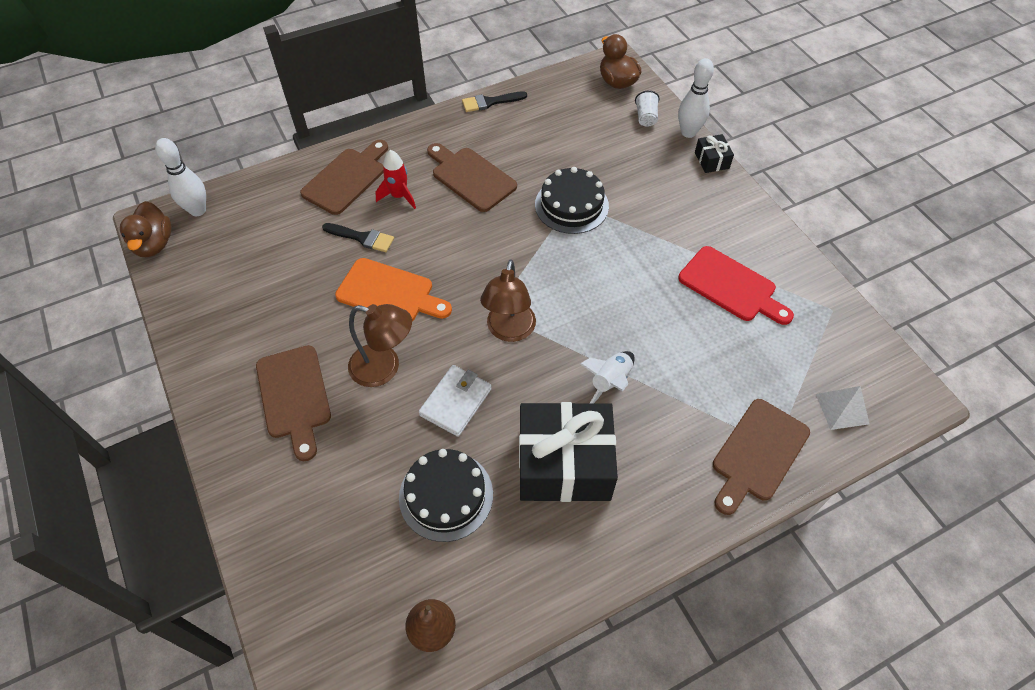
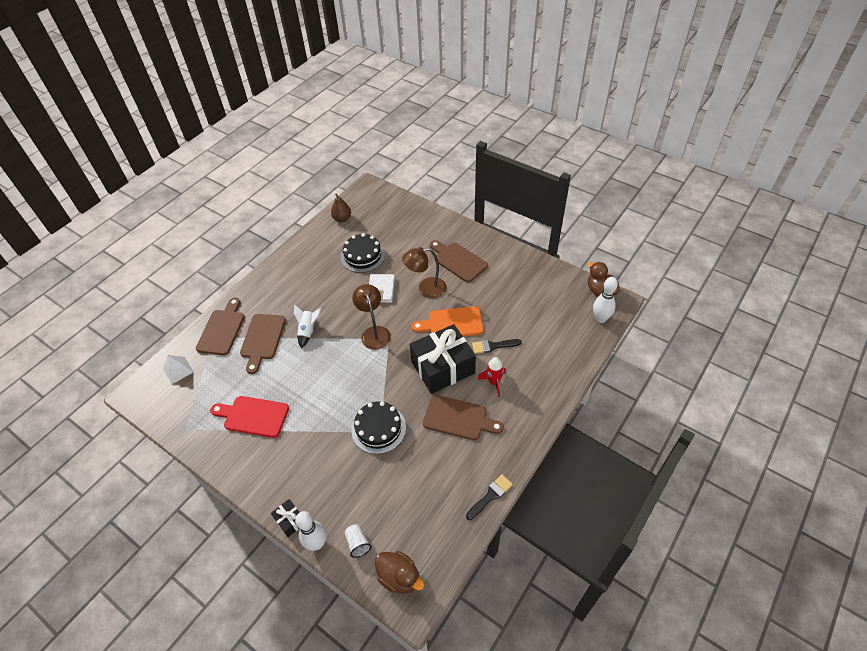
camera: 155 degrees right, 5 degrees down
(346, 178) = (536, 379): brown cutting board -> brown cutting board (262, 339)
(564, 464) = (316, 287): black gift -> black gift (443, 367)

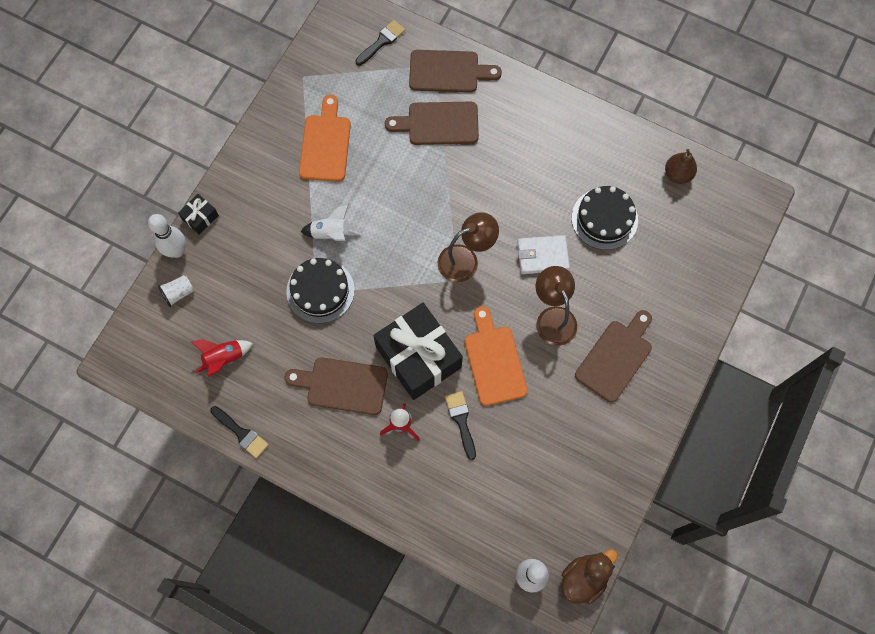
camera: 80 degrees right, 20 degrees up
(178, 370) = (382, 41): white pyramid -> black brush
(253, 416) = (325, 144): red cutting board -> orange cutting board
(308, 331) = (458, 176): white rocket -> white rocket (331, 233)
(399, 577) = (144, 343): brown duck -> none
(424, 506) = (224, 358): none -> red rocket
(458, 418) = (342, 385): brown cutting board -> brown cutting board turned 90 degrees clockwise

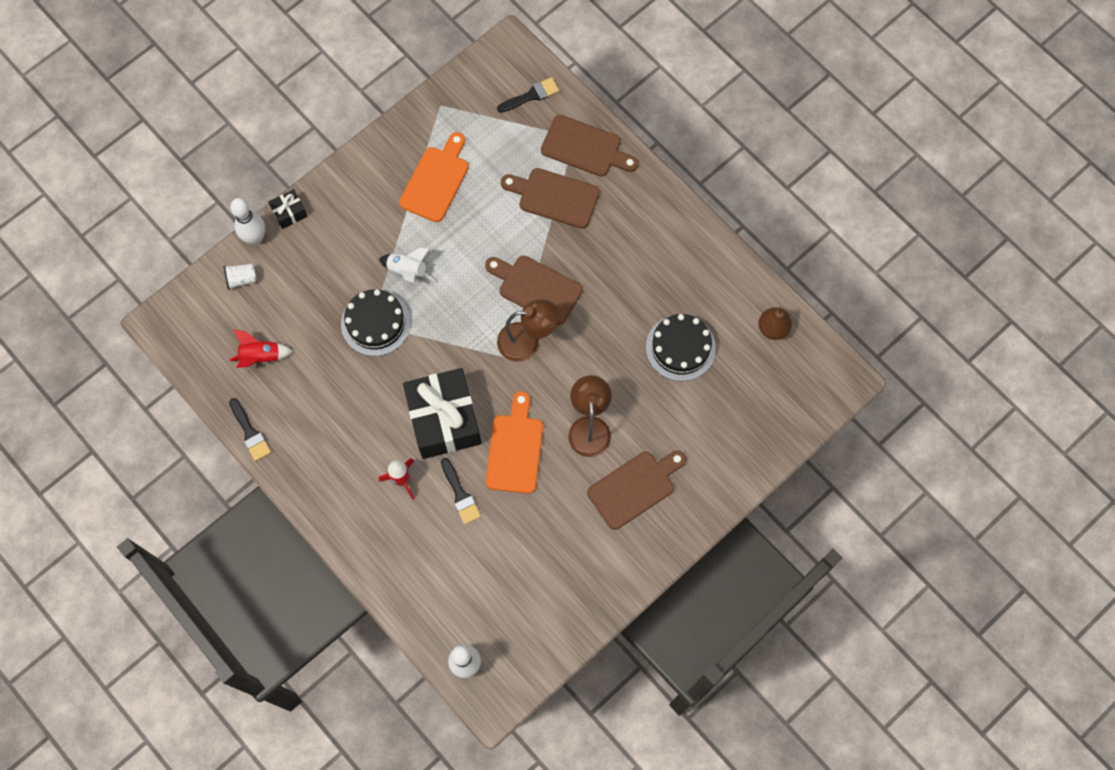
camera: 20 degrees right, 0 degrees up
(342, 385) = (361, 421): brown cutting board -> brown cutting board (536, 288)
(461, 421) = (460, 495): black brush -> black brush turned 150 degrees clockwise
(542, 256) = (604, 363): white wallet -> none
(584, 578) = (517, 685): brown duck -> none

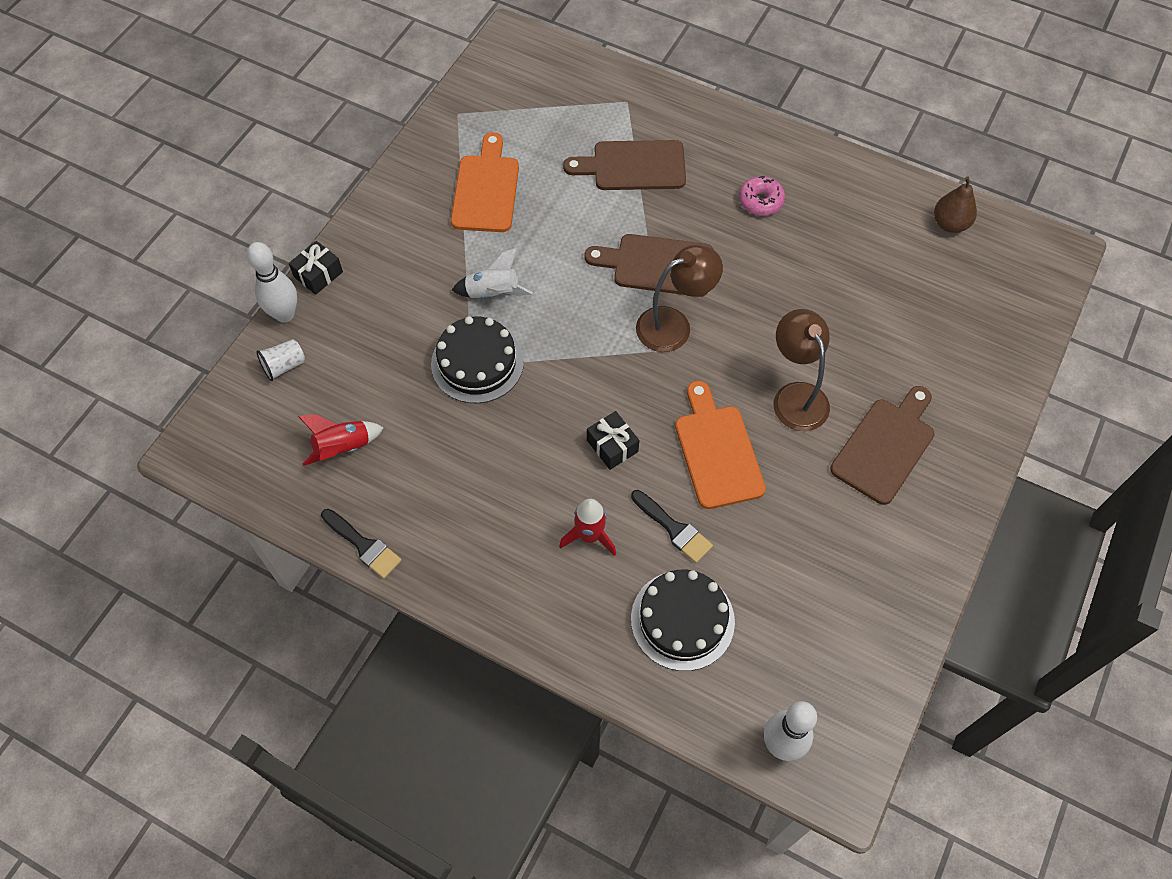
camera: 20 degrees left, 10 degrees down
(444, 419) = (612, 446): black gift -> black gift, size x0.43
(531, 95) = (559, 75): black brush -> none
(585, 148) = (644, 108): brown cutting board -> none
(637, 260) = (760, 201): none -> pink donut
(680, 347) = (857, 276): black cake -> black cake (682, 620)

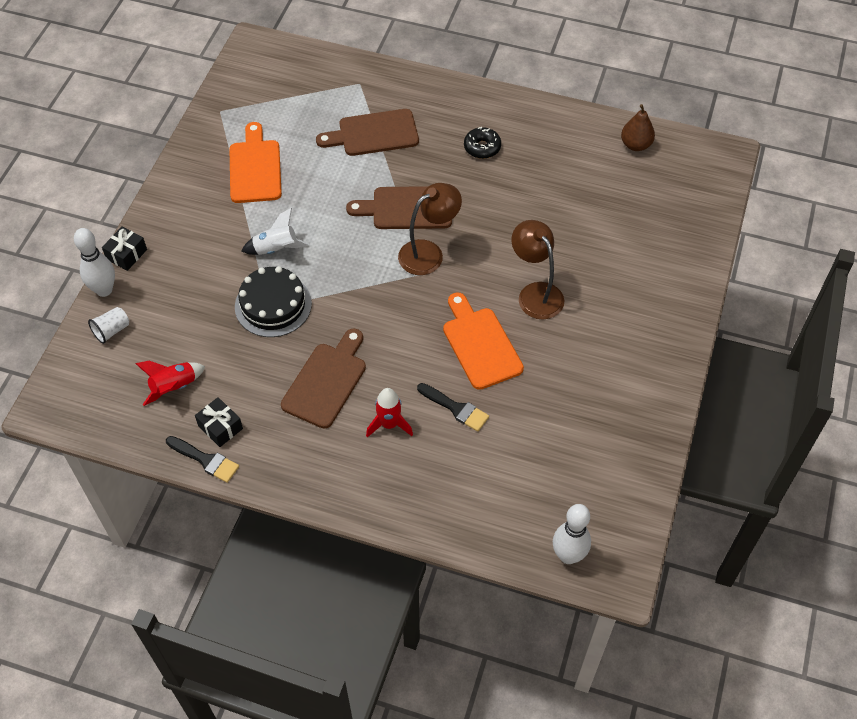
camera: 10 degrees left, 5 degrees down
(612, 446) = (395, 353): black gift -> black gift (220, 427)
(682, 620) = (474, 476): black cake -> none
(760, 201) = (482, 147): pink donut -> black donut
(885, 446) = (612, 321): brown cutting board -> brown cutting board (326, 381)

